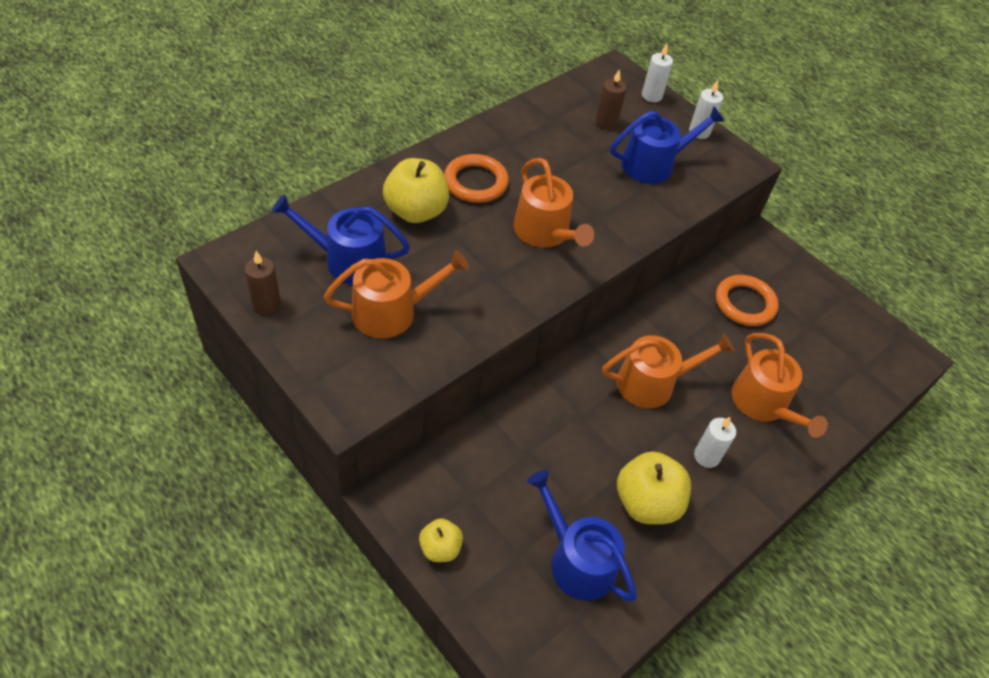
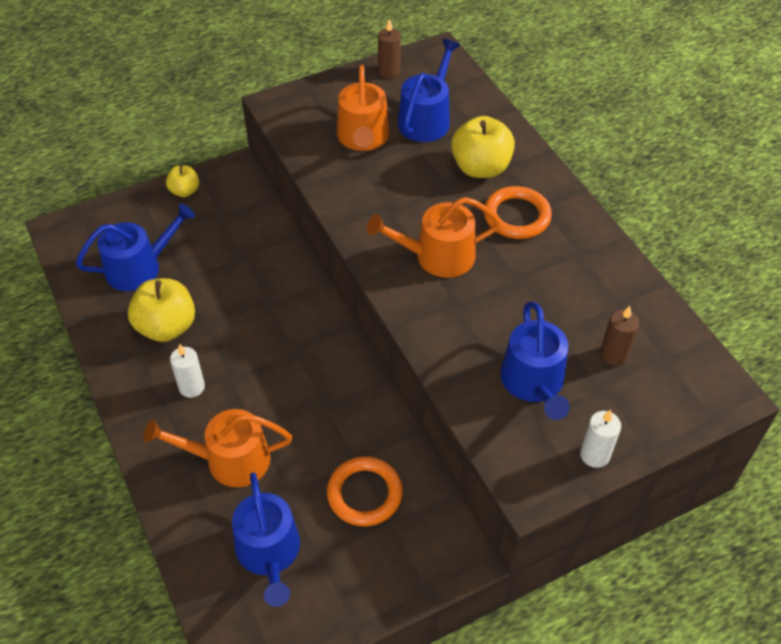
camera: 110 degrees right, 0 degrees up
(651, 96) = (671, 421): white candle -> none
(653, 383) = (285, 368): orange watering can -> none
(825, 356) = (269, 553): none -> blue watering can

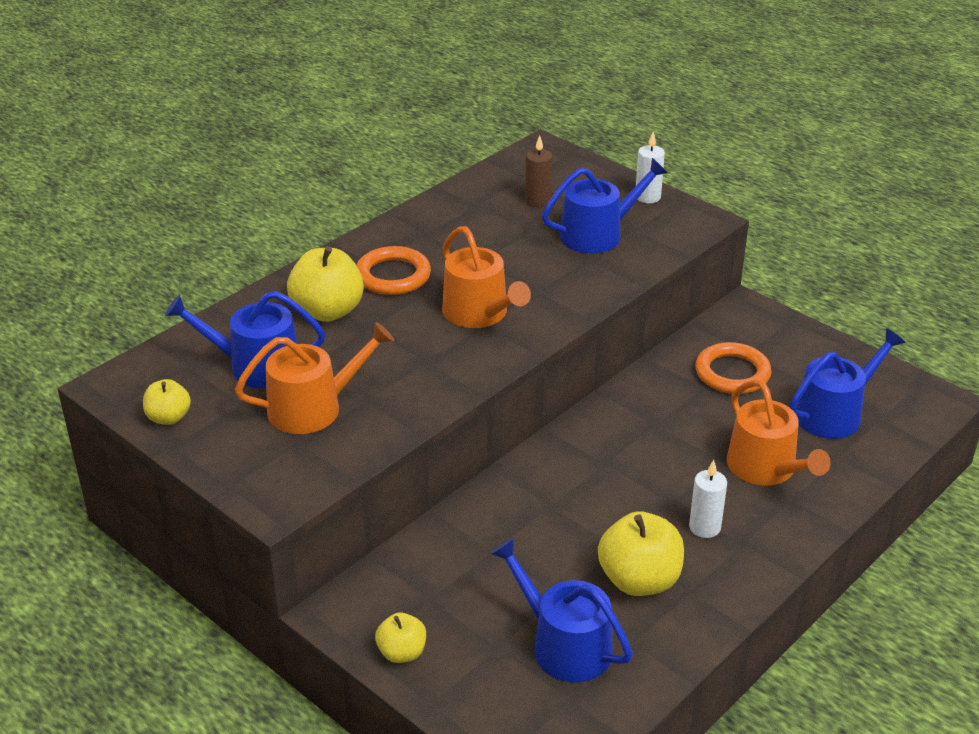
camera: 110 degrees left, 15 degrees down
(389, 72) = (169, 418): brown candle -> yellow apple

